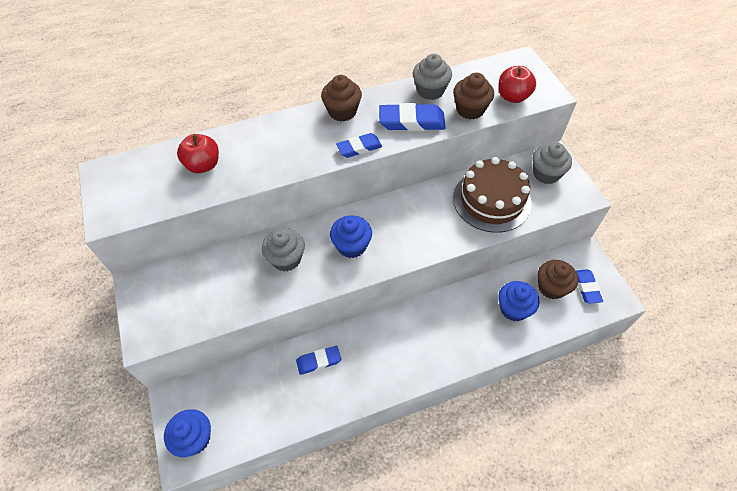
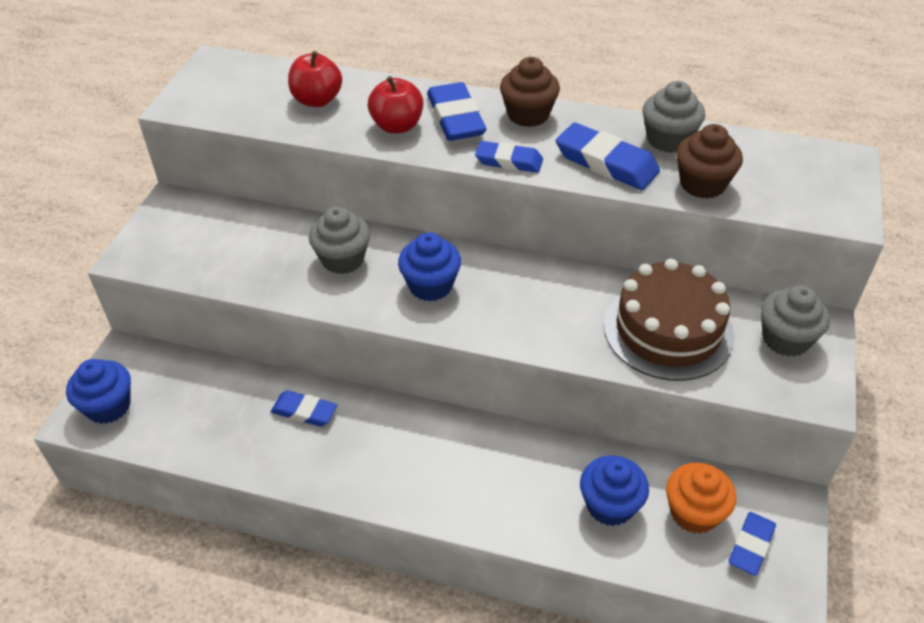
camera: 35 degrees right, 10 degrees down
(302, 134) = (455, 118): none -> blue eraser
(513, 97) = (783, 196): red apple -> red apple (397, 126)
(551, 287) = (694, 512): brown cupcake -> orange cupcake

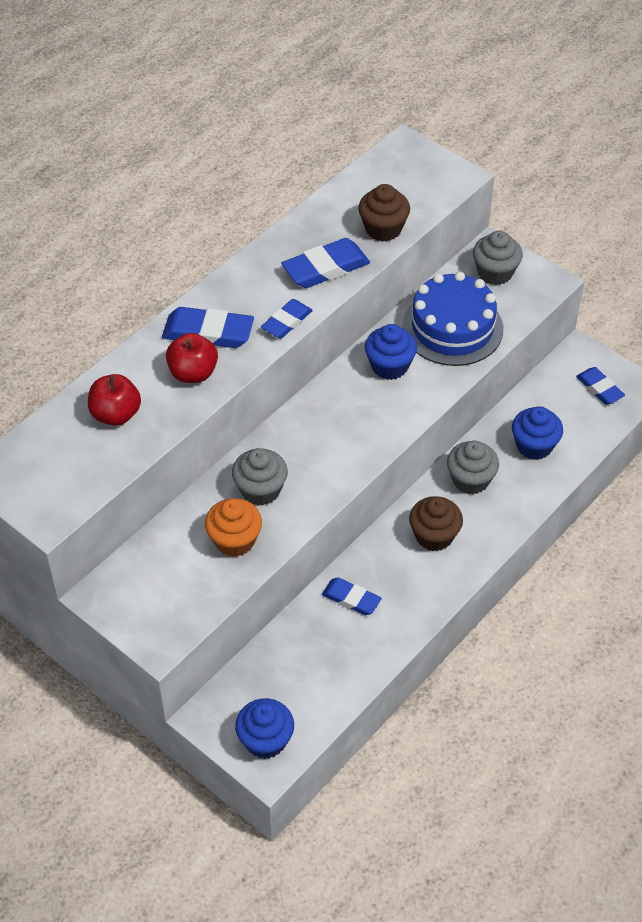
camera: 65 degrees left, 5 degrees up
(304, 411) = (351, 599): blue eraser -> blue eraser turned 75 degrees clockwise
(430, 285) = (326, 444): blue cupcake -> blue cupcake (389, 366)
(528, 115) = (235, 287): brown cupcake -> brown cupcake (434, 536)
(668, 139) = (322, 223): grey cupcake -> grey cupcake (470, 480)
(668, 330) = (452, 327): brown cake -> blue cake
(694, 512) = (562, 404): orange cupcake -> orange cupcake (234, 540)

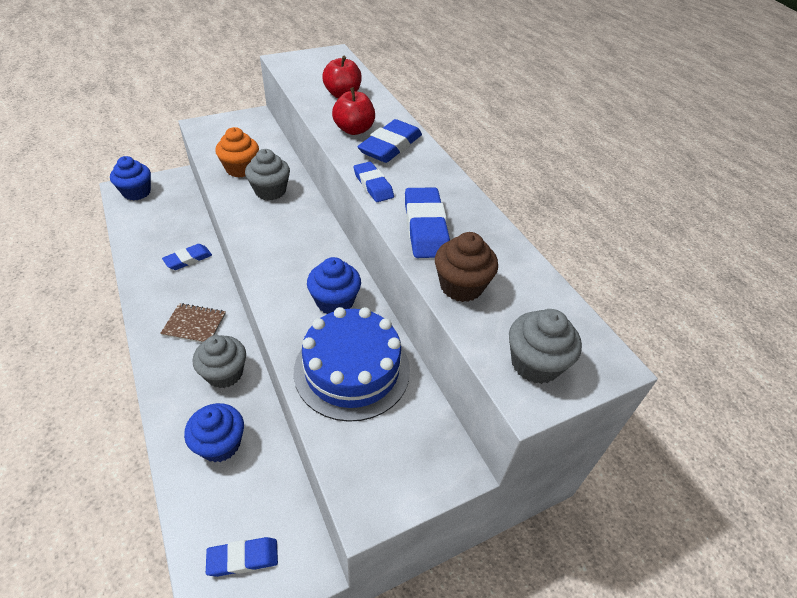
camera: 110 degrees right, 5 degrees down
(434, 536) = (194, 324): brown cupcake -> brown notebook
(495, 272) = (412, 450): grey cupcake -> grey cupcake (535, 363)

